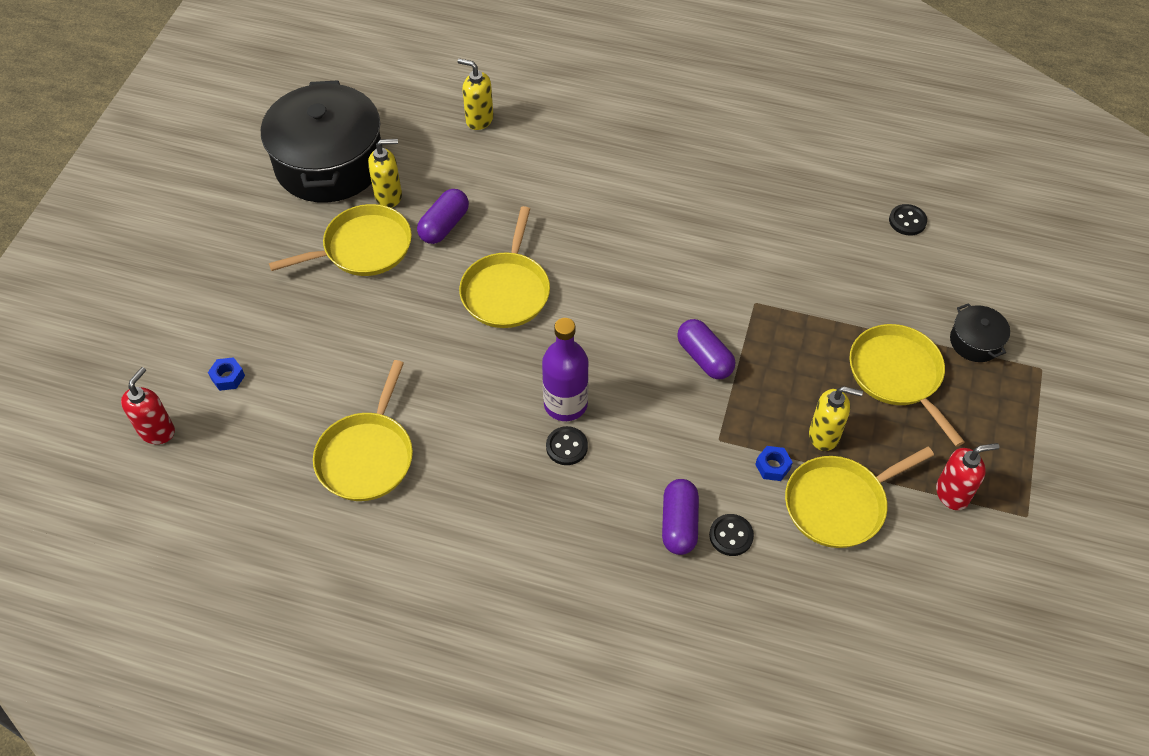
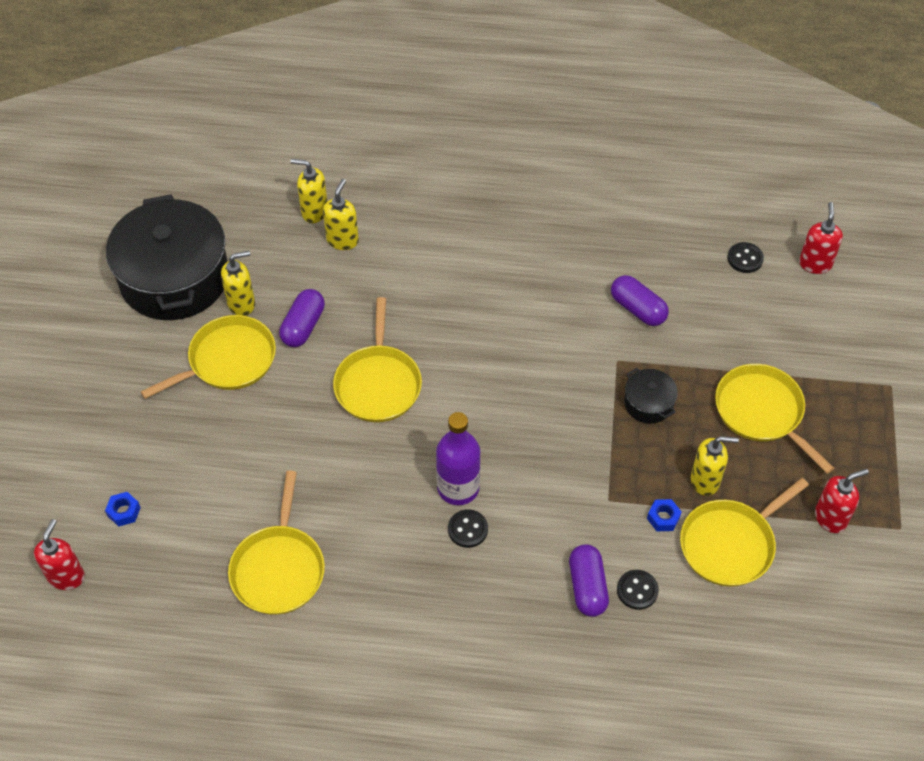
camera: 10 degrees left, 0 degrees up
(501, 150) = (342, 240): none -> yellow soap dispenser
(704, 358) = (580, 422): purple capsule -> purple capsule (638, 309)
(975, 342) = (827, 369): black pot -> black pot (648, 403)
(980, 236) = (815, 264): none -> red soap dispenser

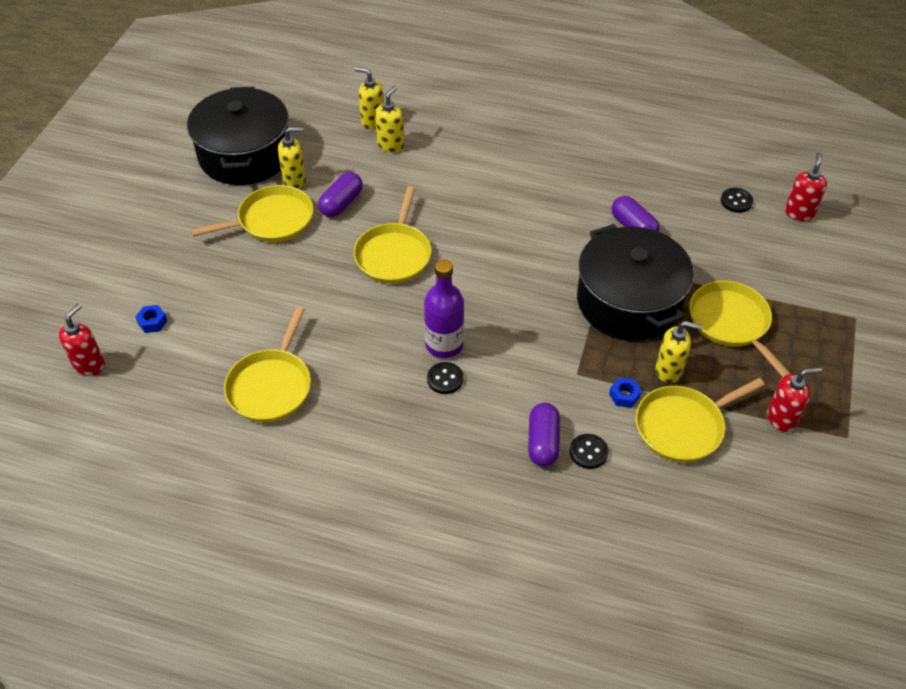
camera: 10 degrees right, 5 degrees down
(648, 403) = (628, 301): black pot -> black pot, size x2.35

